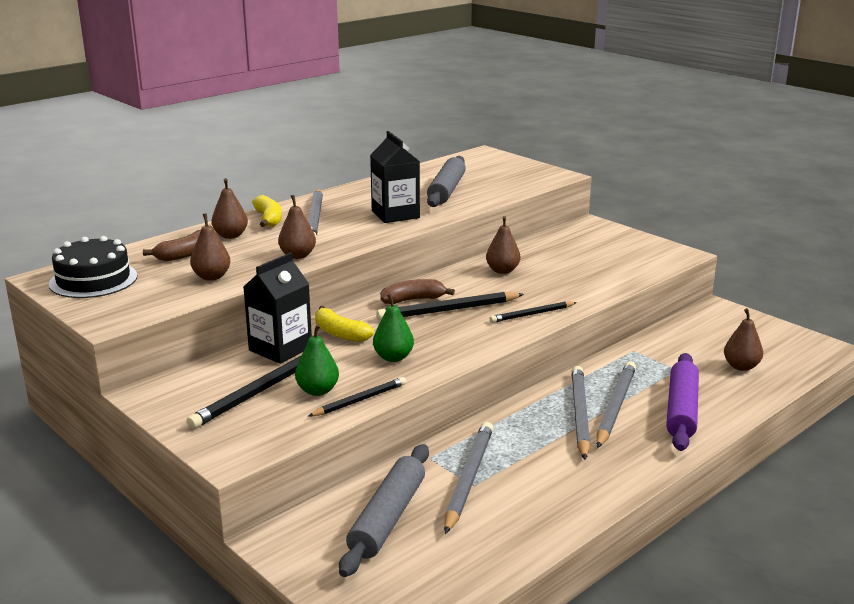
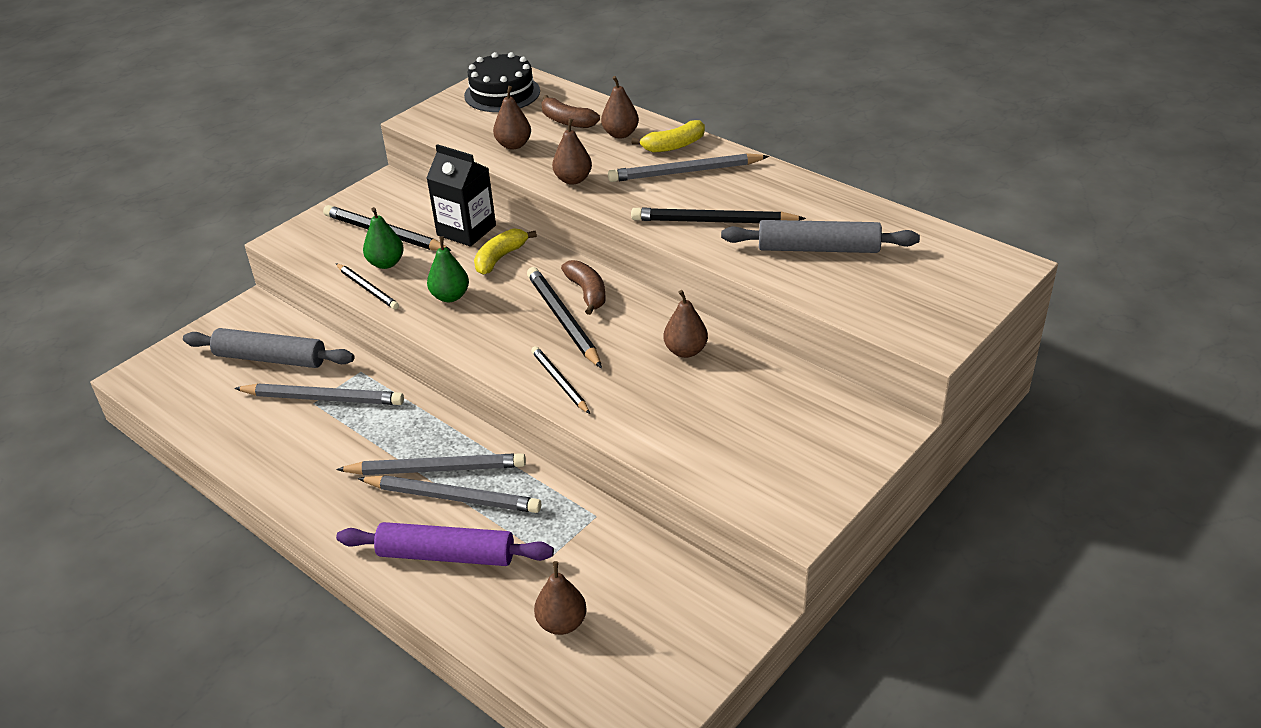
camera: 85 degrees right, 15 degrees up
(395, 214) = (713, 221): black carton -> black pencil

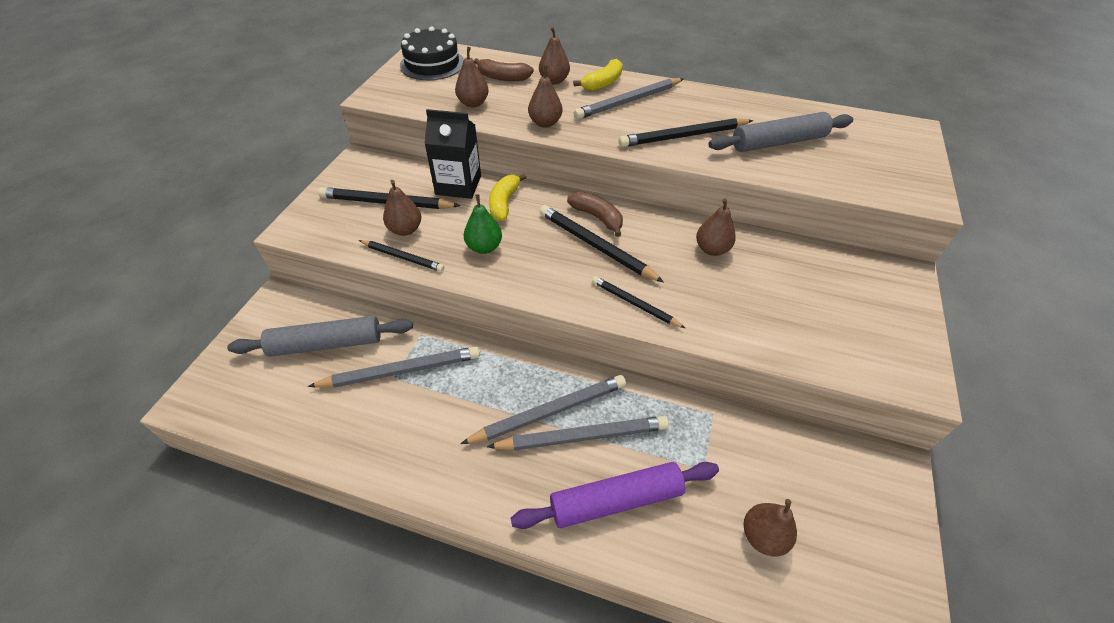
camera: 25 degrees left, 10 degrees up
(386, 263) = (405, 230): green pear -> brown pear

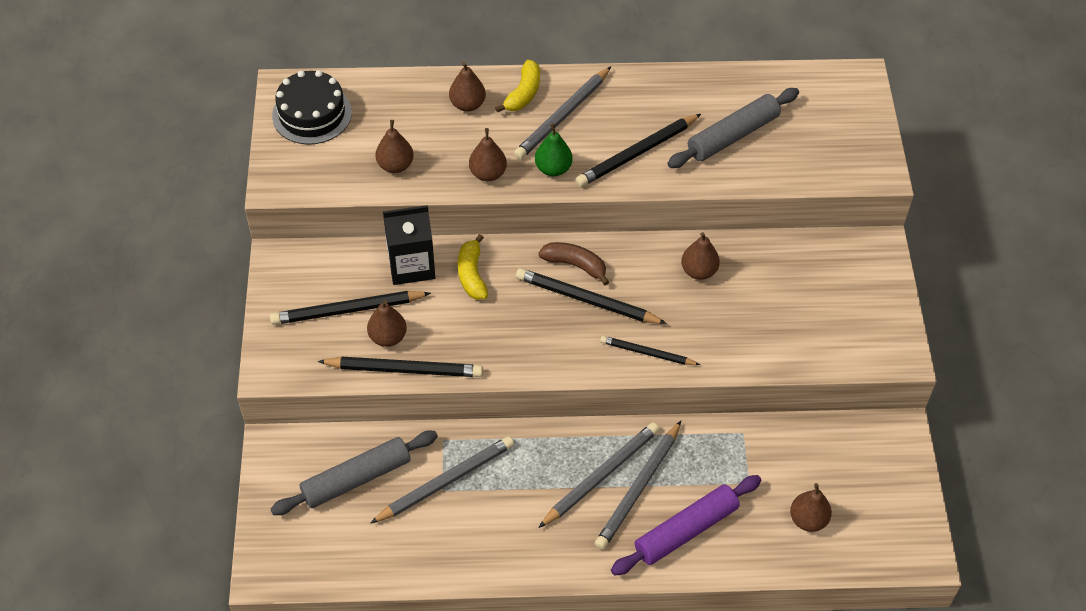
camera: 20 degrees left, 5 degrees up
(403, 257) = (404, 369): black pencil -> black pencil, size x1.60
(484, 247) = (479, 334): green pear -> green pear (553, 169)
(503, 77) = (407, 115): brown banana -> none
(582, 436) = (638, 488): grey pencil -> grey pencil turned 150 degrees clockwise

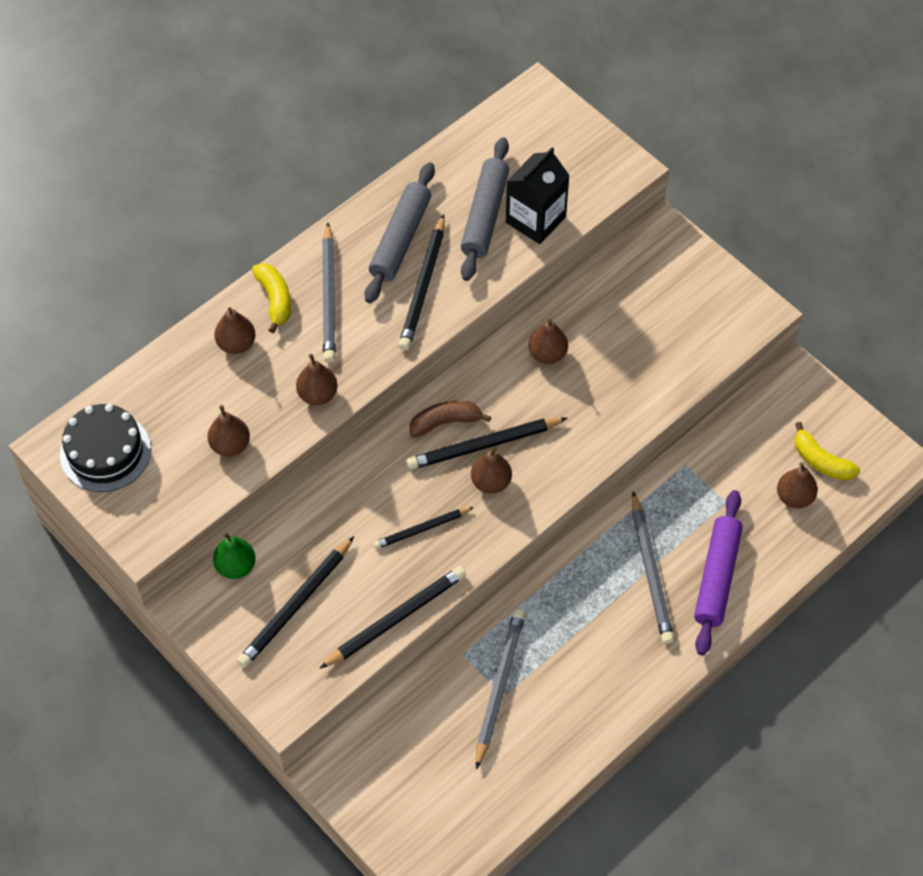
camera: 40 degrees left, 5 degrees up
(356, 479) = (425, 743): grey rolling pin -> grey rolling pin (400, 239)
(388, 337) = (354, 602): brown pear -> brown pear (491, 482)
(411, 265) = (310, 525): black carton -> black carton (535, 219)
(472, 275) = (369, 494): yellow banana -> yellow banana (821, 461)
(553, 169) = (368, 350): green pear -> green pear (236, 566)
(601, 476) = (613, 584): grey pencil -> none
(647, 353) = (574, 454): black pencil -> black pencil (421, 529)

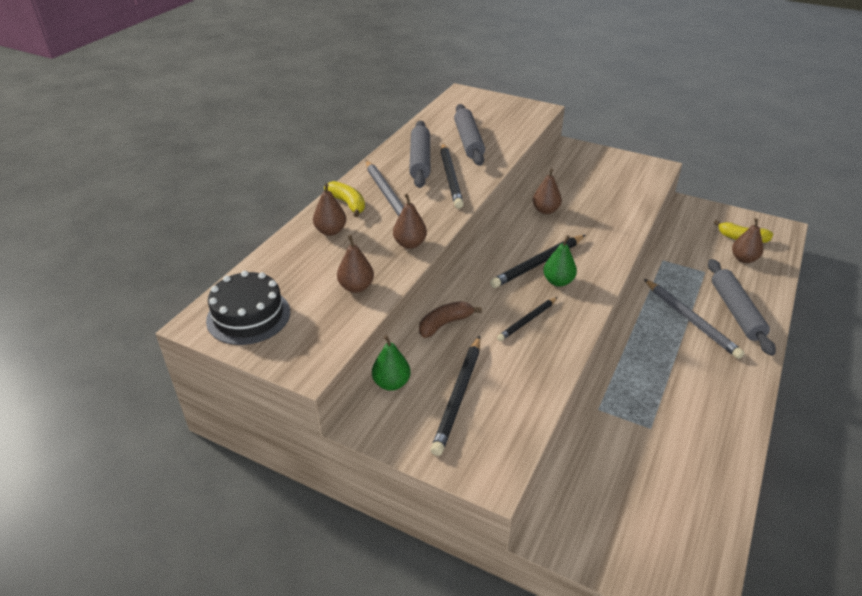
camera: 20 degrees left, 20 degrees down
(396, 618) = (547, 382): black pencil -> none
(445, 422) = (502, 258): brown banana -> brown banana (445, 324)
(491, 482) = (558, 281): brown pear -> green pear
(499, 686) = (642, 422): grey pencil -> none
(535, 219) = (502, 137): black carton -> none
(717, 577) = (736, 312): purple rolling pin -> grey rolling pin

